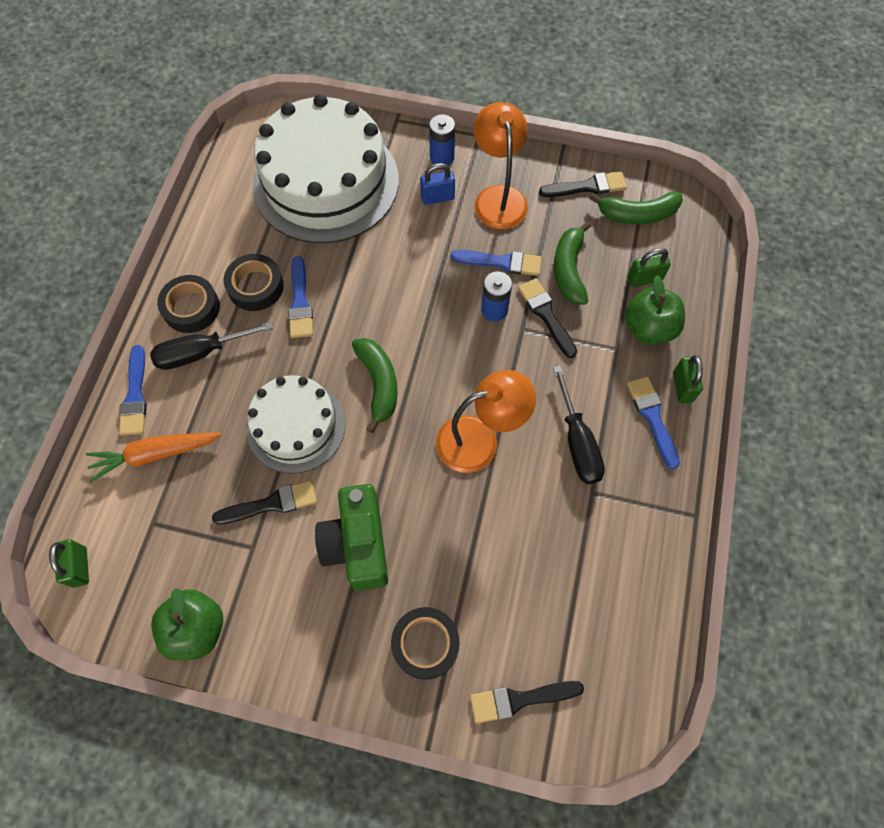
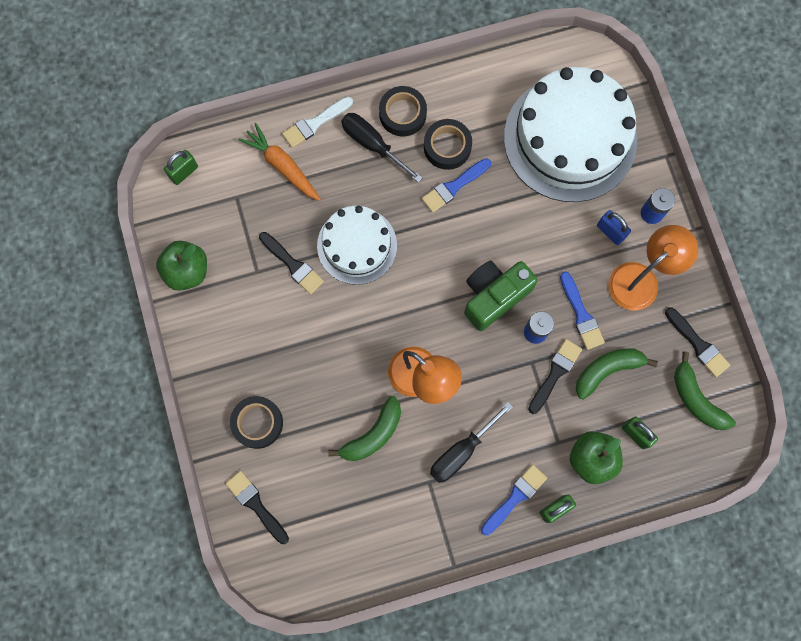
camera: 60 degrees right, 10 degrees up
(135, 396) = (315, 123): blue brush -> white brush
(357, 544) = (298, 339): green camera -> green camera (494, 296)
(378, 384) = (423, 283): green banana -> green banana (373, 434)

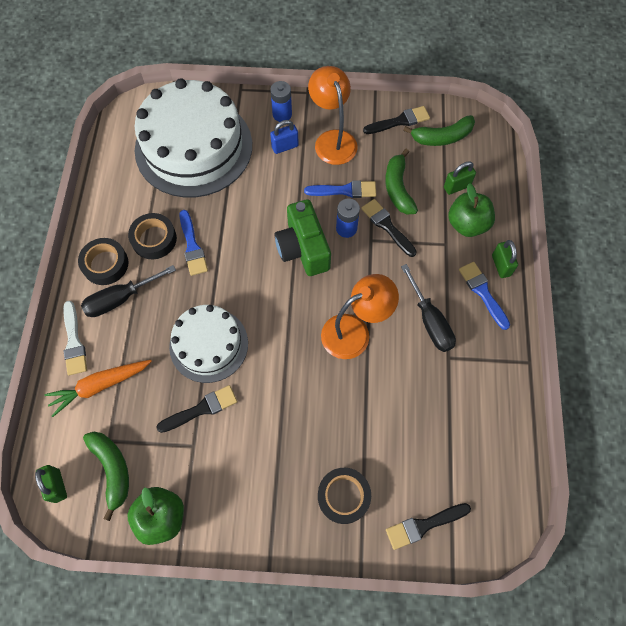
camera: 70 degrees left, 10 degrees down
(373, 434) = (390, 391): green banana -> green banana (112, 469)

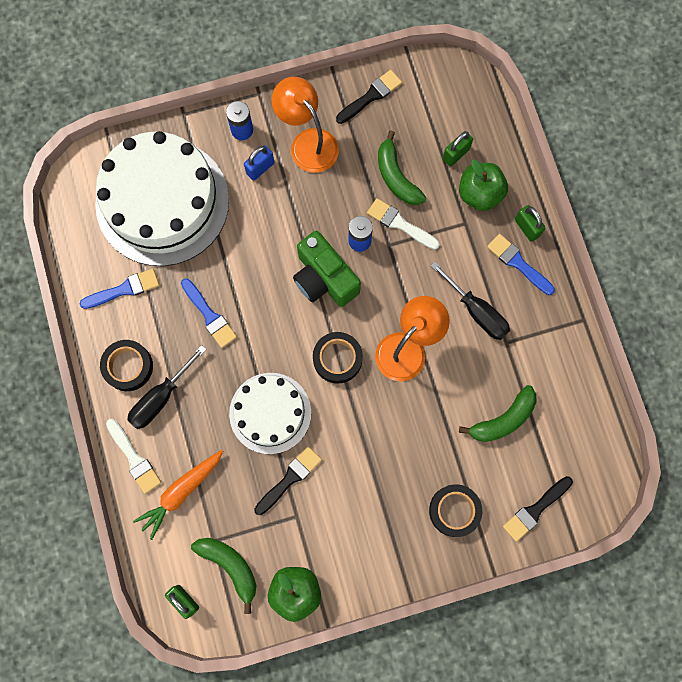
camera: 20 degrees left, 10 degrees up
(154, 239) = (166, 322): black tape -> black tape (337, 359)
(344, 190) = (342, 198): blue brush -> blue brush (124, 289)
(387, 226) = (400, 224): black brush -> white brush
(442, 137) = (422, 100): green banana -> green banana (503, 419)

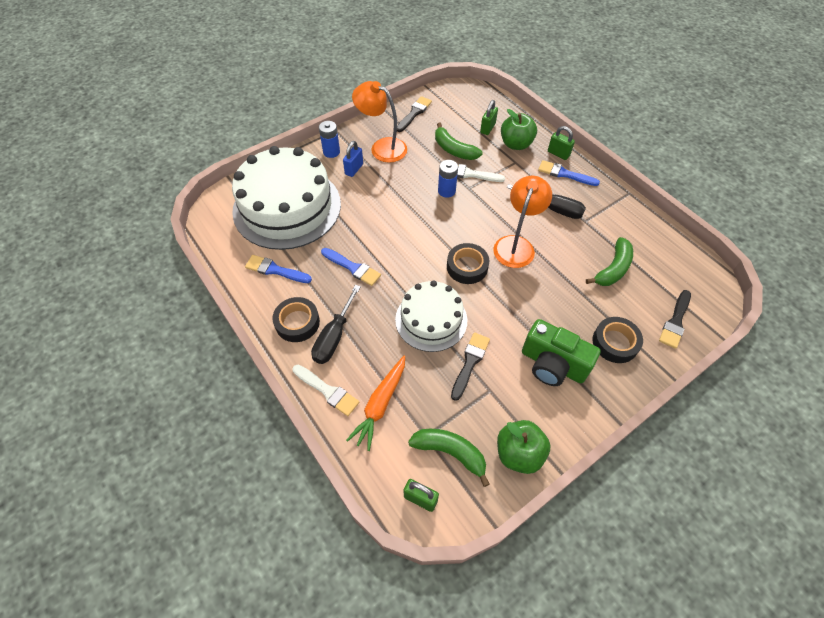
camera: 20 degrees left, 20 degrees down
(124, 289) = (275, 270): blue brush -> blue brush turned 120 degrees counterclockwise
(324, 278) = (431, 220): green camera -> green camera (552, 364)

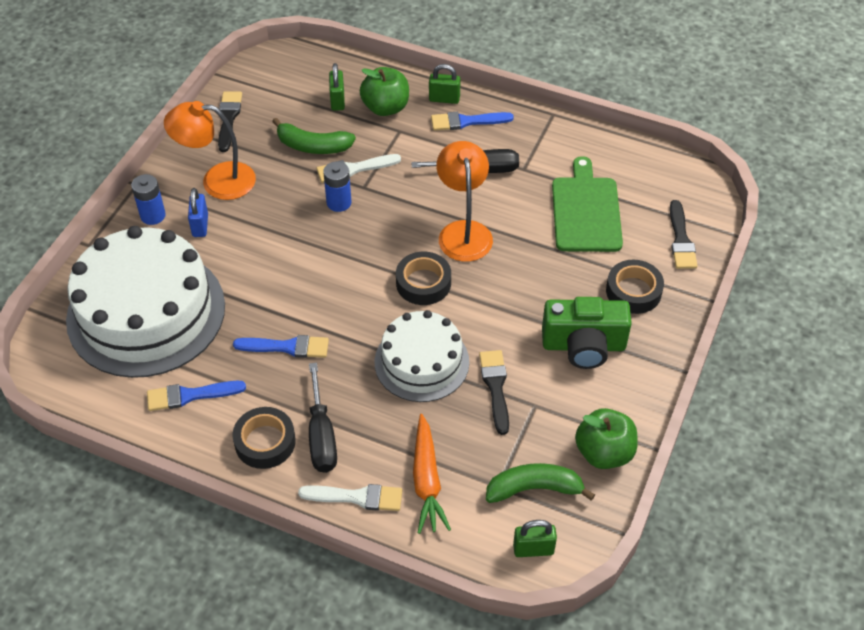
camera: 30 degrees left, 5 degrees down
(613, 269) = (585, 211): green banana -> green cutting board

